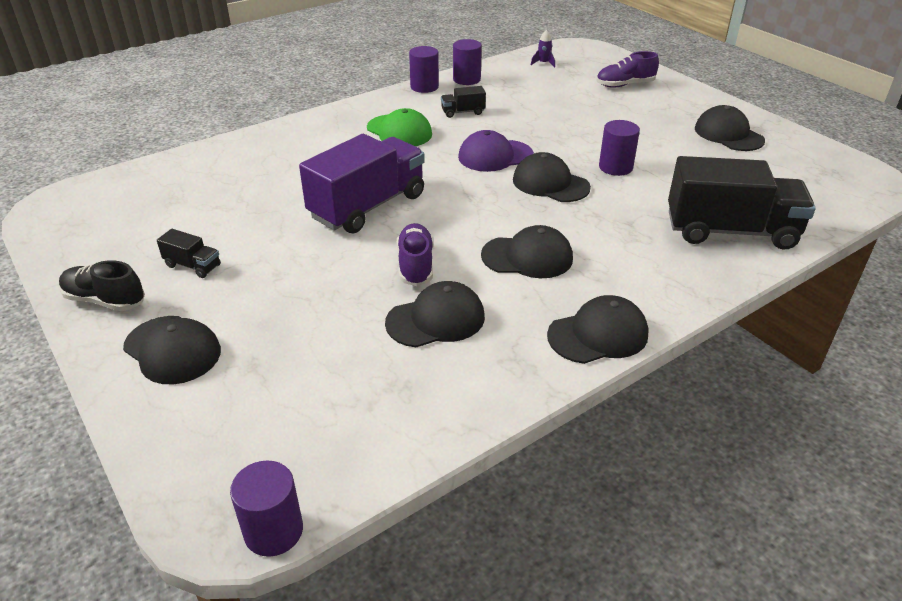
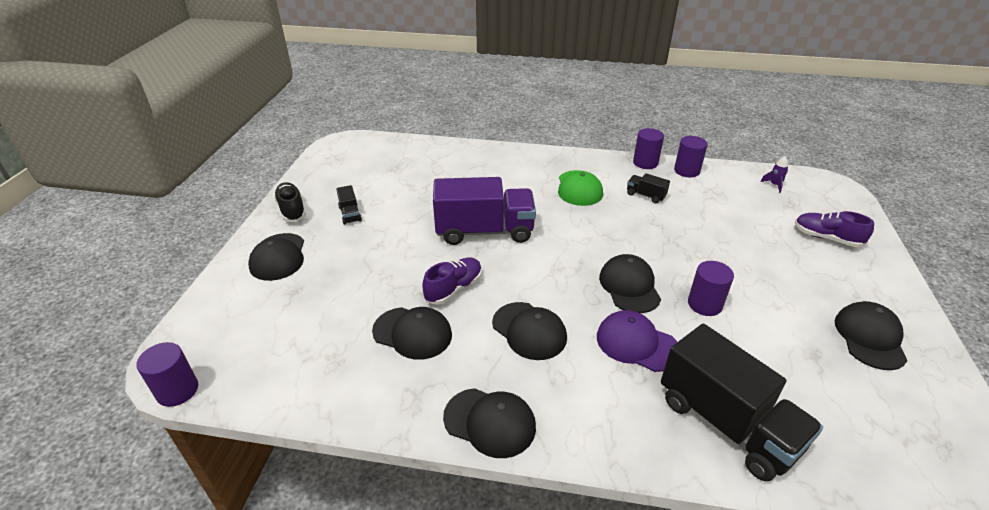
camera: 45 degrees right, 0 degrees up
(495, 156) = (619, 241): purple cap -> purple cap (637, 343)

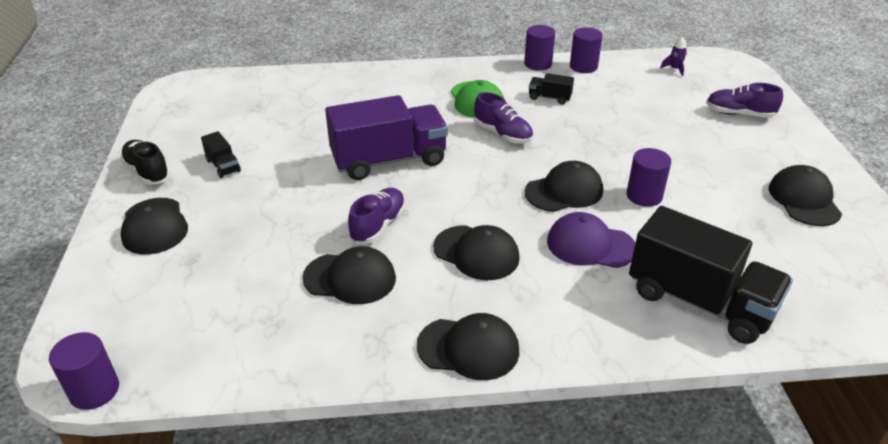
camera: 15 degrees left, 0 degrees up
(591, 223) = (502, 134): none -> purple shoe
(629, 286) = (564, 191): black cap -> black cap turned 90 degrees clockwise

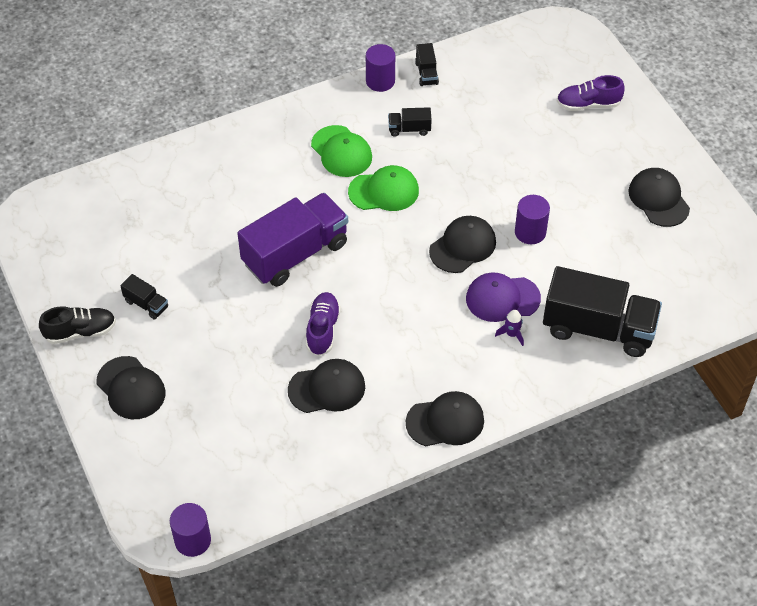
camera: 20 degrees left, 15 degrees up
(147, 172) = (80, 332): black shoe -> black shoe turned 135 degrees clockwise
(476, 253) = (415, 333): black cap -> none
(502, 134) = (384, 191): purple shoe -> green cap
(583, 66) = (426, 73): purple cylinder -> black truck
(675, 69) = (515, 54): purple rocket -> purple rocket (511, 334)

